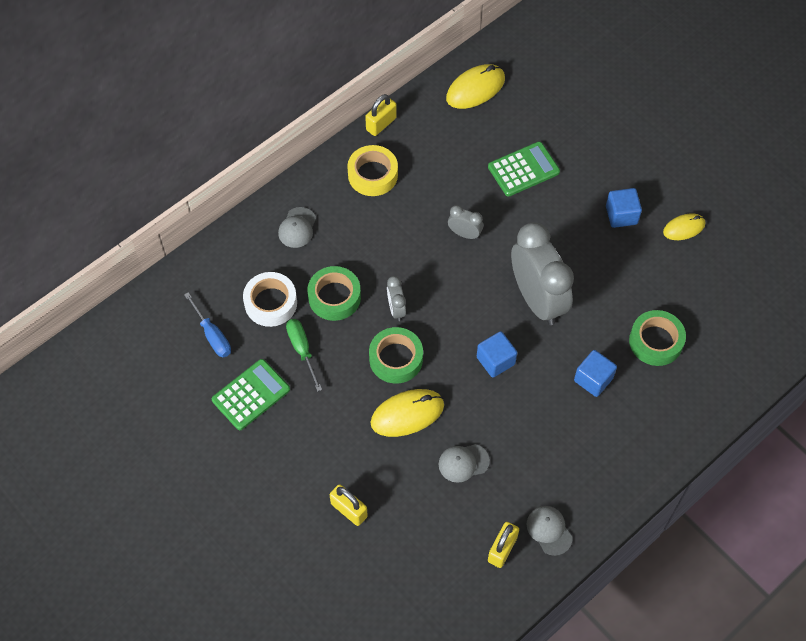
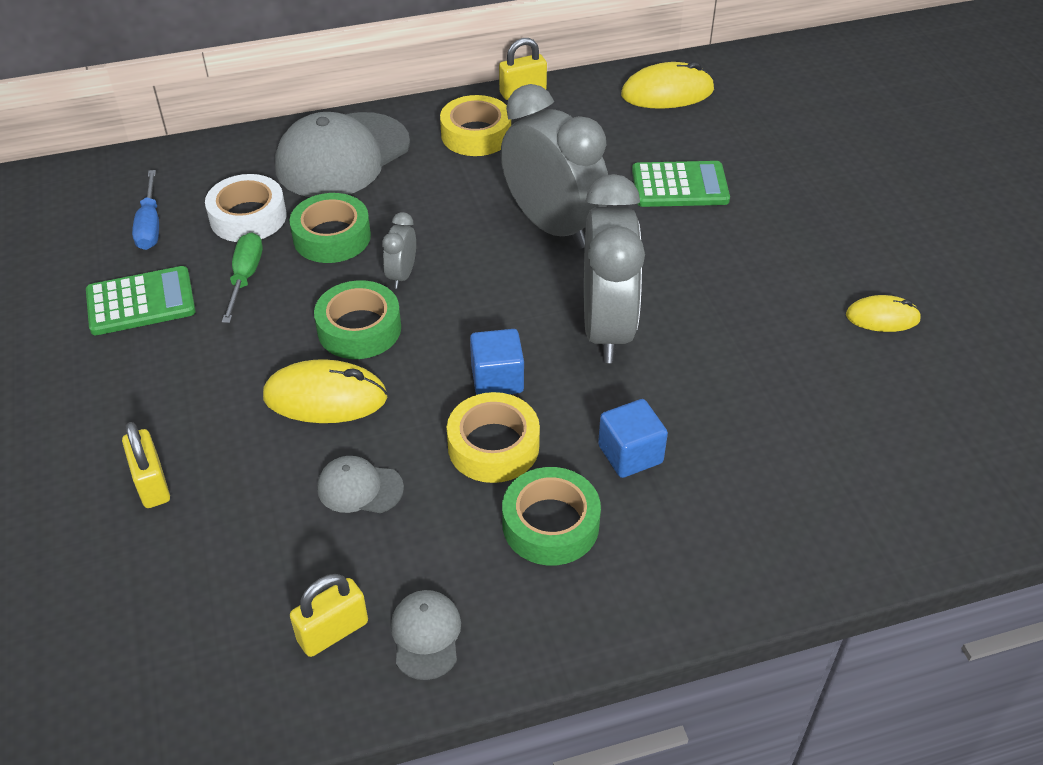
camera: 25 degrees right, 15 degrees down
(297, 228) = (342, 156): grey cap -> grey cap, size x2.19
(464, 234) = (553, 226): grey clock -> grey clock, size x2.29
(518, 405) = (493, 446): none -> yellow tape
(621, 215) = (792, 274): blue cube -> none
(655, 341) = (760, 440): green tape -> green tape (550, 524)

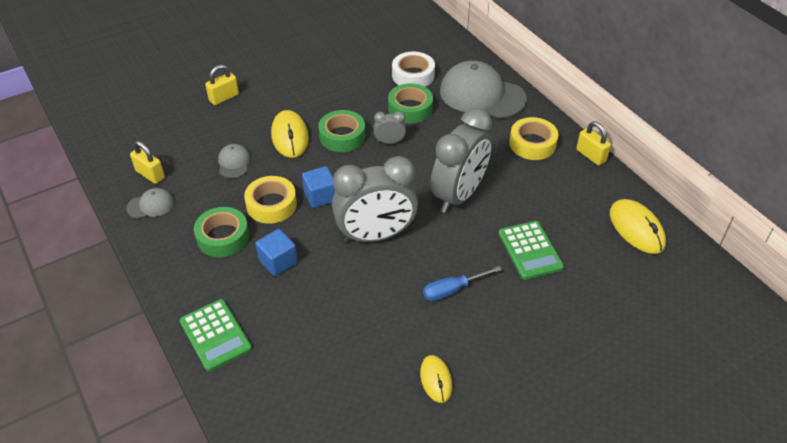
camera: 75 degrees right, 0 degrees up
(141, 302) = (336, 60): green calculator -> green calculator (215, 335)
(150, 226) = (392, 46): blue screwdriver -> blue screwdriver (452, 290)
(245, 277) = (366, 87): green screwdriver -> none

